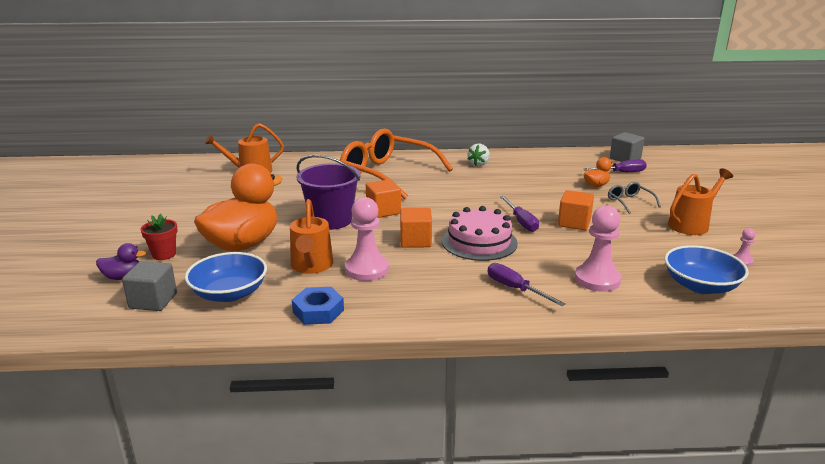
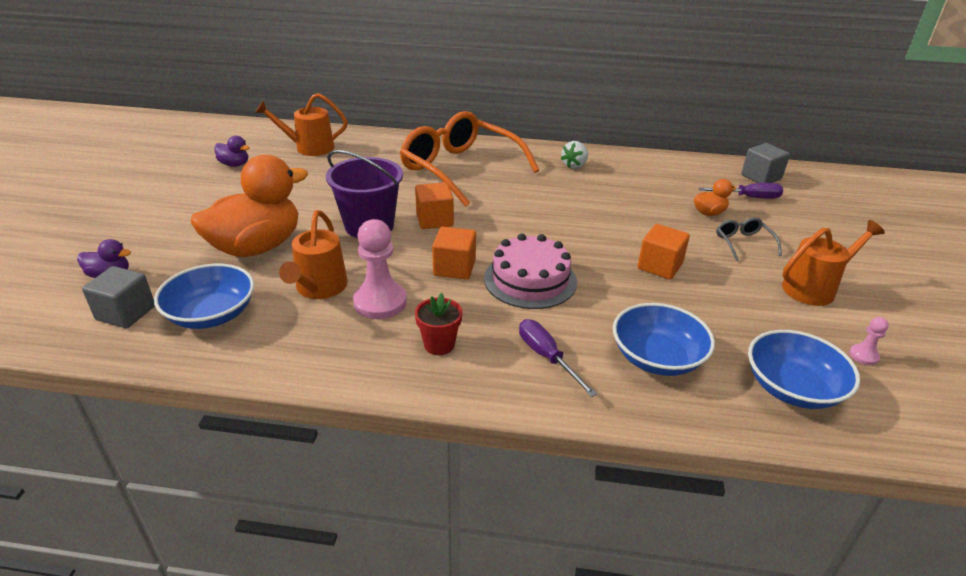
camera: 10 degrees right, 10 degrees up
(164, 254) = (166, 250): red flower pot -> red flower pot (439, 344)
(190, 189) = (234, 164): none -> purple duck
(318, 311) = (298, 355): blue nut -> none
(521, 222) = (593, 256): purple screwdriver -> none
(597, 279) = (657, 358): pink pawn -> blue bowl

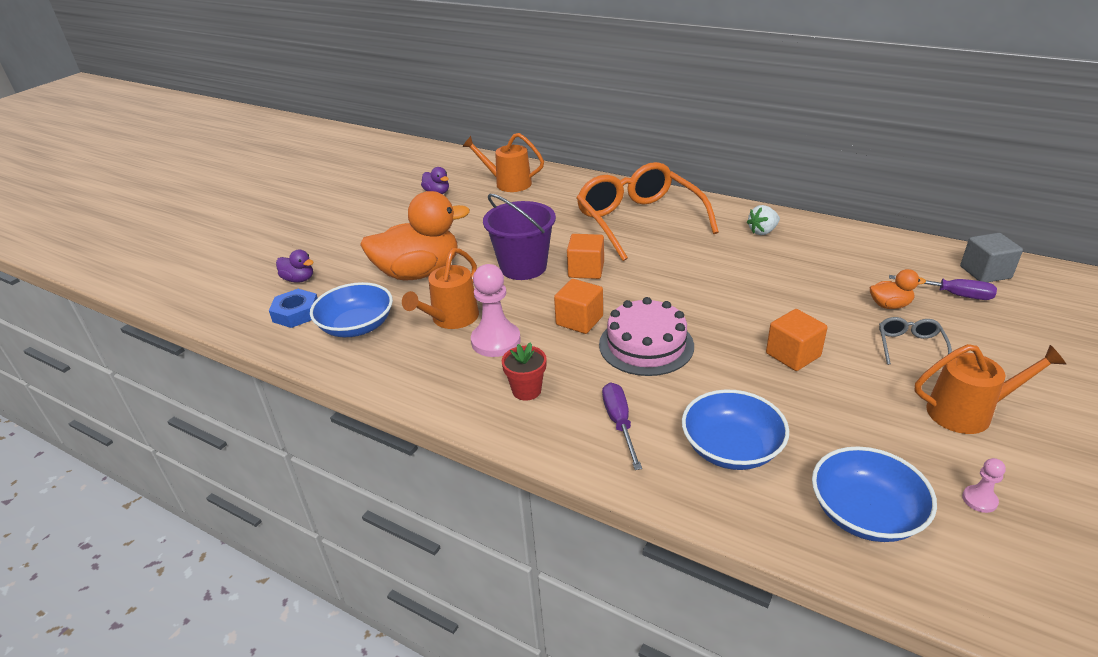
camera: 25 degrees right, 0 degrees up
(126, 313) = (296, 313): grey cube -> blue nut

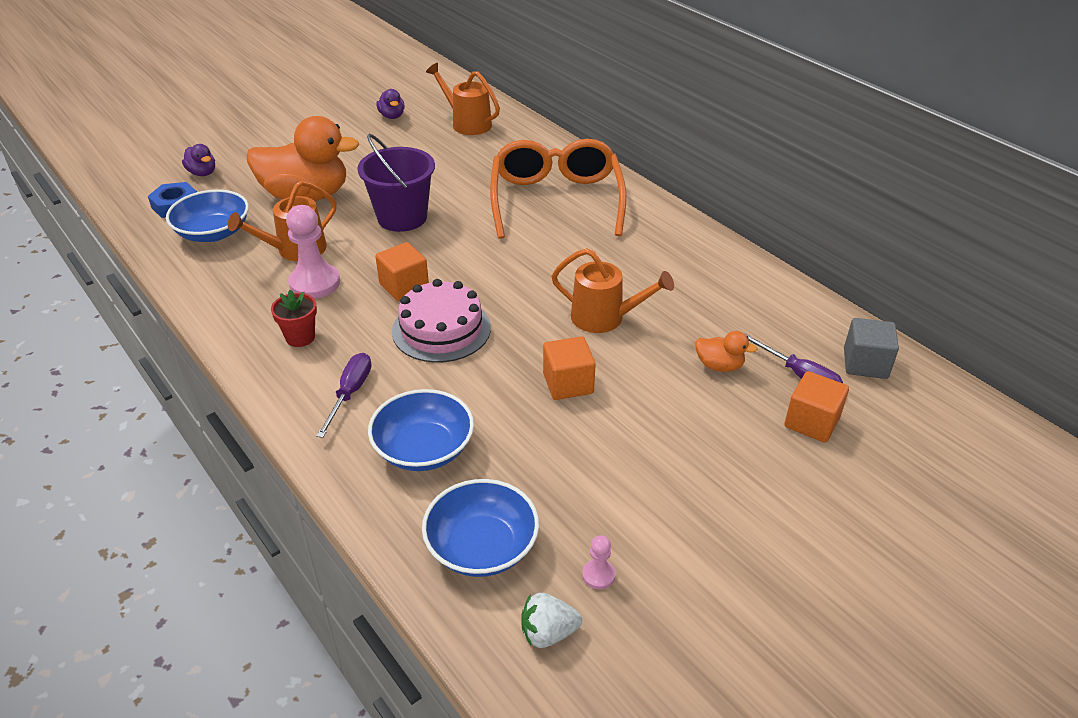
camera: 20 degrees right, 5 degrees up
(586, 270) = (456, 238): orange cube -> orange cube (811, 422)
(762, 231) = (671, 247): white strawberry -> white strawberry (548, 633)
(910, 346) = (694, 413): grey glasses -> none
(968, 412) = (679, 495): orange watering can -> orange watering can (605, 318)

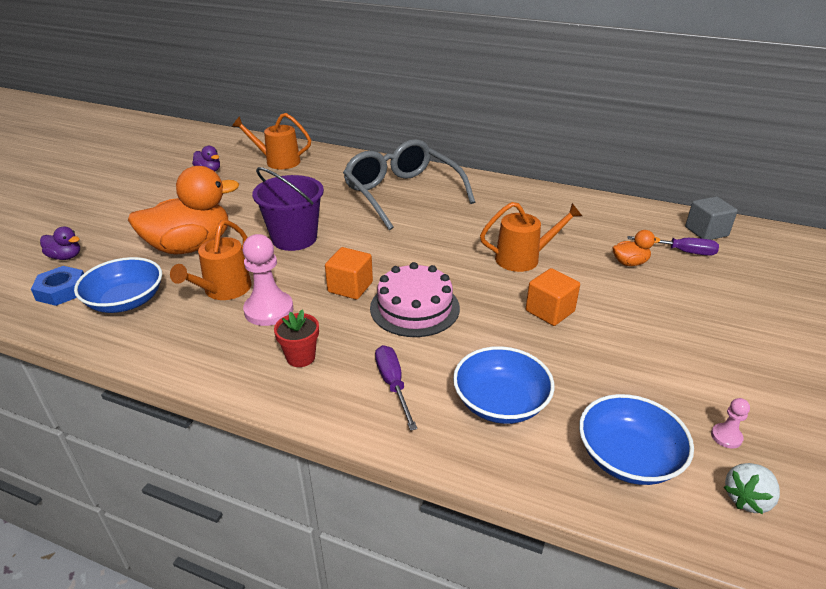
camera: 30 degrees left, 5 degrees down
(556, 200) = (402, 193): orange glasses -> grey glasses
(811, 422) = (721, 277): orange cube -> none

